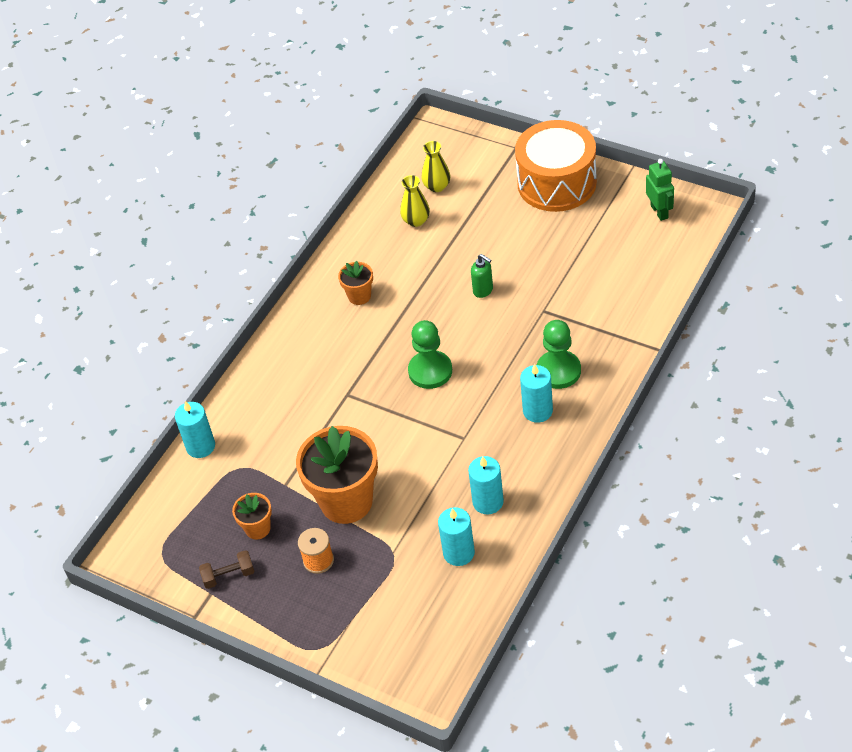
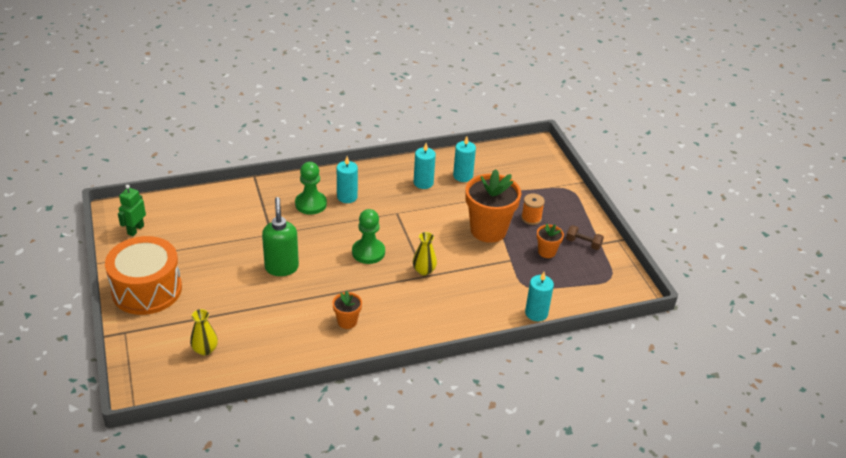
camera: 145 degrees left, 10 degrees down
(416, 220) = (250, 338): yellow vase -> yellow vase (424, 270)
(483, 290) = (281, 267): green soap dispenser -> green soap dispenser, size x1.83

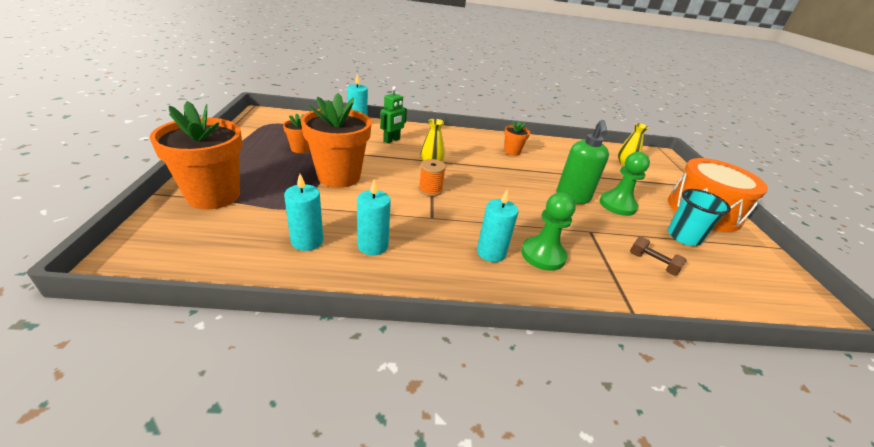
camera: 165 degrees left, 5 degrees down
(135, 230) = (770, 277): green robot -> green robot (392, 140)
(188, 250) = (683, 237): none -> turquoise cup
(368, 252) = (480, 189): green pawn -> green pawn (617, 205)
(531, 218) = (278, 175): orange spool -> orange spool (430, 190)
(549, 189) = (213, 195): none -> orange flower pot
(583, 243) = (256, 145): brown dumbbell -> brown dumbbell (652, 264)

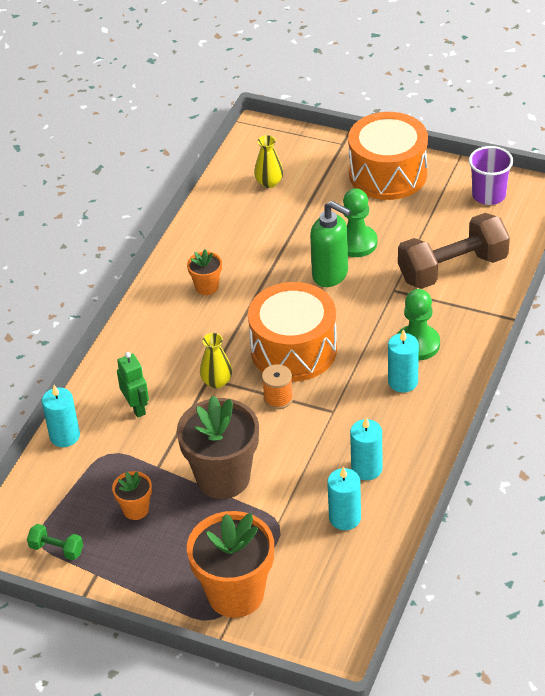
camera: 60 degrees left, 10 degrees up
(262, 129) = (56, 549): none -> green dumbbell
(339, 176) = (223, 478): orange flower pot -> brown flower pot
(484, 190) = (294, 349): none -> orange drum
(652, 264) = (452, 269): brown dumbbell -> brown dumbbell, size x2.30
(683, 237) = (423, 220): turquoise cup -> none
(766, 274) = (489, 195): none -> purple cup

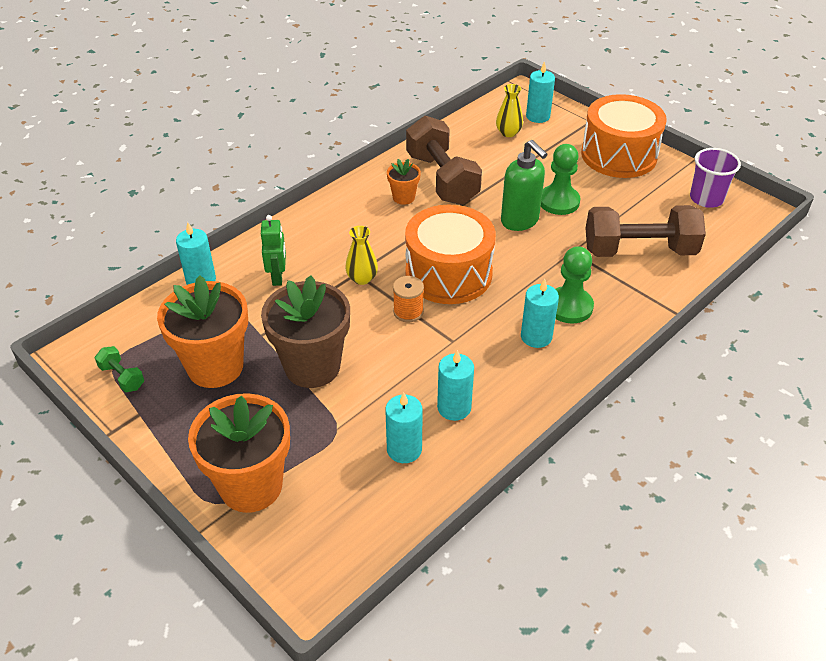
camera: 20 degrees right, 0 degrees up
(135, 509) = (215, 367): orange flower pot -> orange flower pot, size x2.08
(232, 255) = (442, 179): none -> brown dumbbell
(288, 154) = (538, 116): none -> turquoise candle

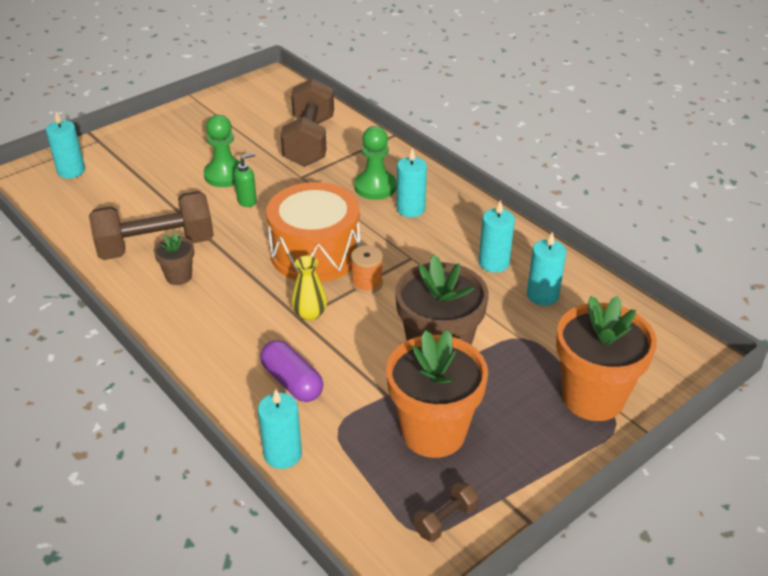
camera: 85 degrees left, 5 degrees down
(122, 377) = (445, 520): green dumbbell -> brown dumbbell
(278, 277) = (292, 382): green robot -> purple capsule
(403, 197) = (179, 276): orange flower pot -> brown flower pot
(508, 133) = (91, 193): yellow vase -> none
(520, 221) = (247, 201): green soap dispenser -> green soap dispenser, size x0.55
(619, 155) = (165, 132): orange drum -> none
(706, 198) = (249, 98): purple cup -> none

